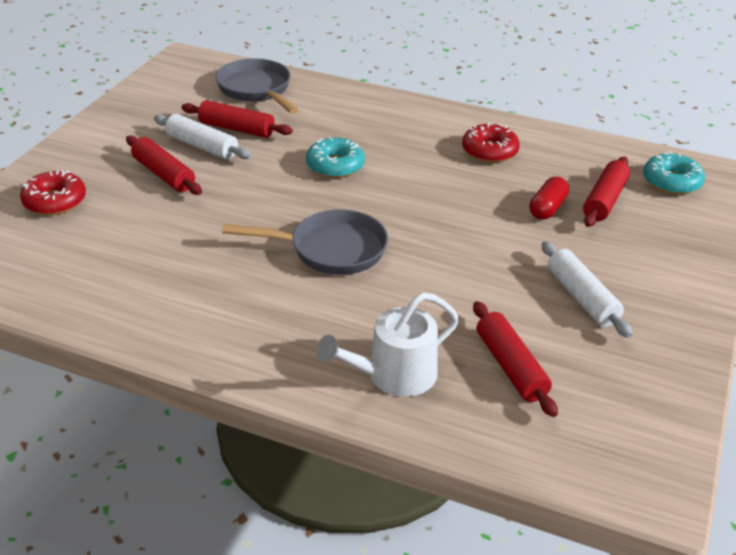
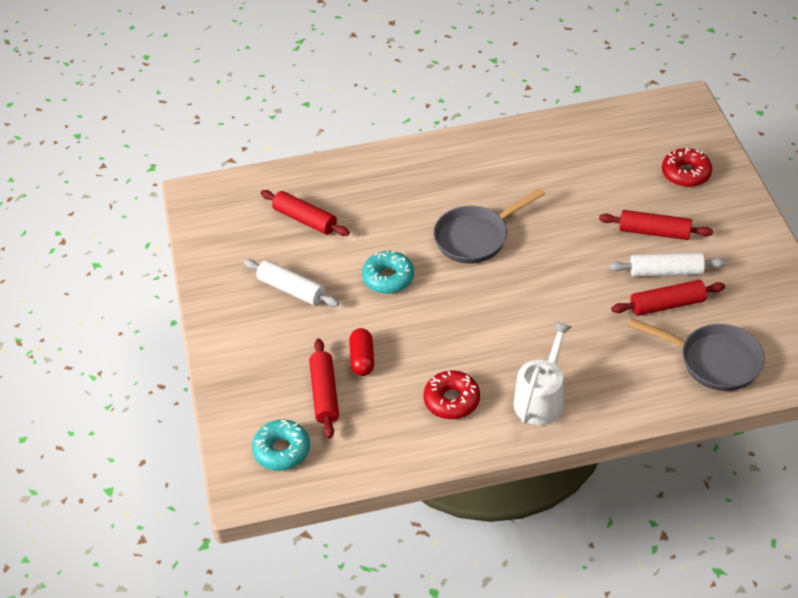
camera: 150 degrees right, 10 degrees up
(335, 166) = (551, 310): turquoise donut -> turquoise donut (388, 278)
(394, 375) = (363, 182): white watering can -> white watering can (541, 398)

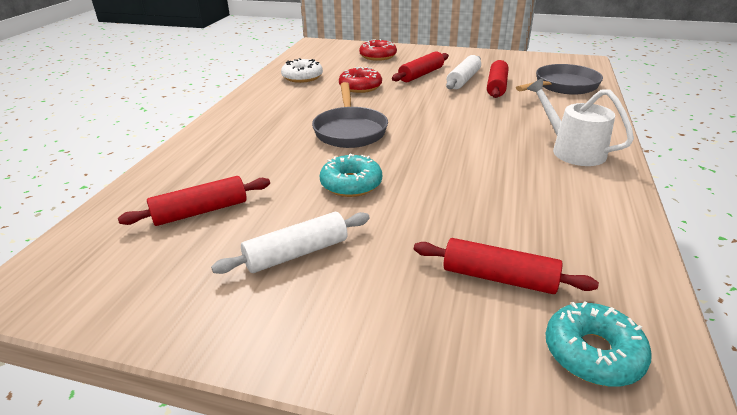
camera: 65 degrees left, 15 degrees down
(362, 359) = (457, 232): red capsule -> none
(452, 400) = (554, 193): red donut -> red donut (360, 87)
(572, 146) = (302, 77): none -> white donut

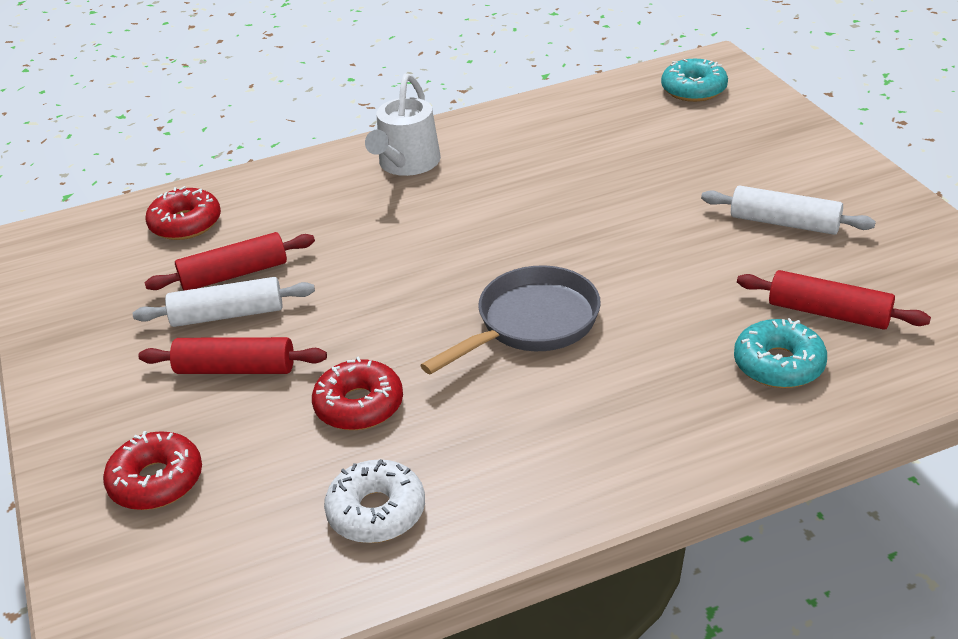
camera: 125 degrees left, 5 degrees up
(351, 184) = (649, 254): turquoise donut -> turquoise donut (778, 364)
(499, 278) = (672, 134): red rolling pin -> none
(563, 86) = (185, 224): grey pan -> red donut

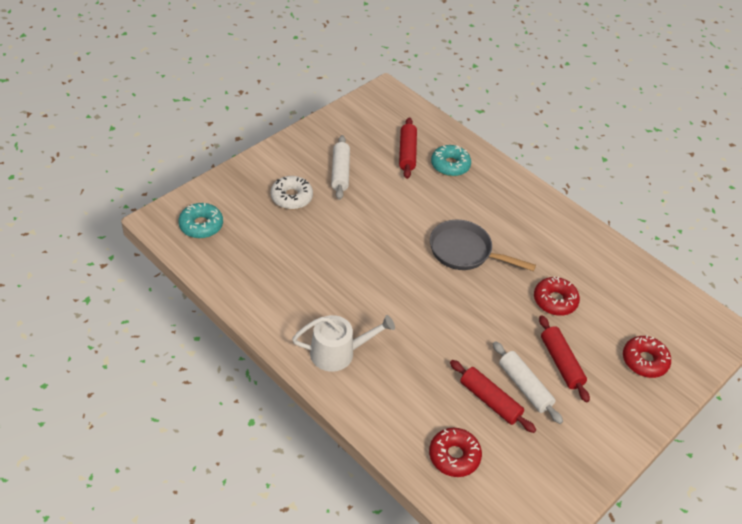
camera: 120 degrees left, 10 degrees up
(376, 512) = (607, 273): white donut -> white donut (291, 197)

